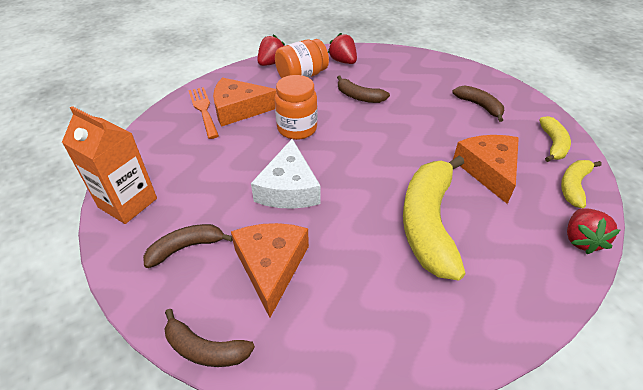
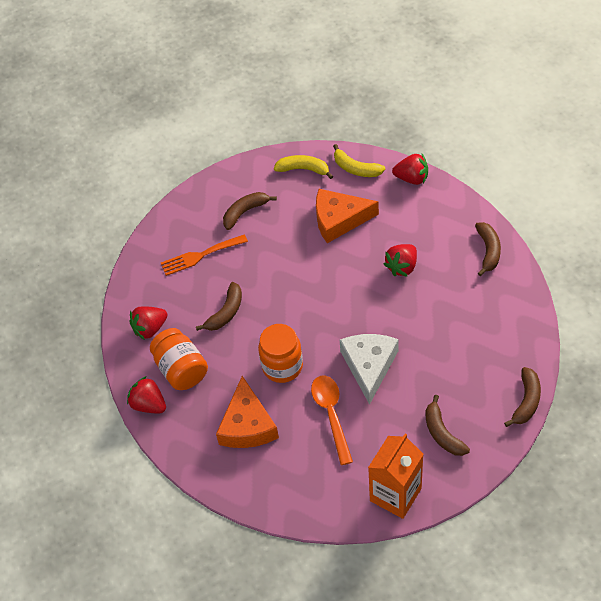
camera: 85 degrees left, 10 degrees up
(203, 110) = (248, 461): orange fork -> orange fork (200, 256)
(235, 159) = (331, 415): none -> orange spoon
(271, 266) = (454, 370): orange cheese -> none
(288, 188) = (369, 366): white cheese -> white cheese turned 90 degrees counterclockwise
(429, 222) = (402, 267): yellow banana -> red strawberry
(472, 324) = (488, 251): none -> brown banana

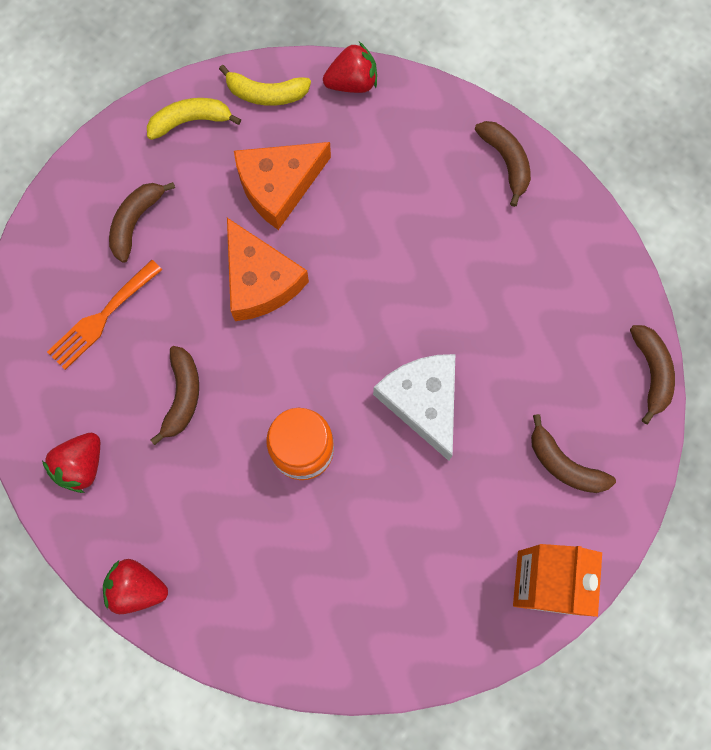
camera: 30 degrees left, 20 degrees up
(181, 369) = (159, 513): orange jar -> none
(247, 425) = (295, 562): orange cheese -> orange cheese (260, 280)
(331, 415) = (404, 498): orange spoon -> none
(402, 267) = (400, 229): red strawberry -> none

